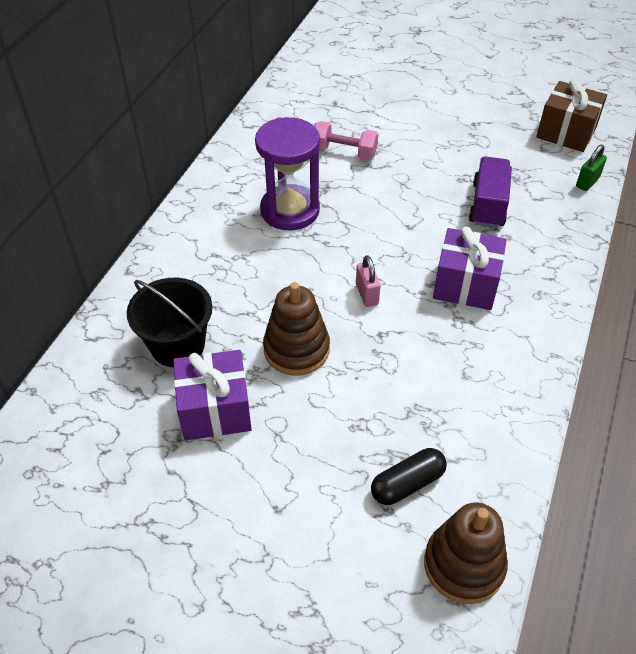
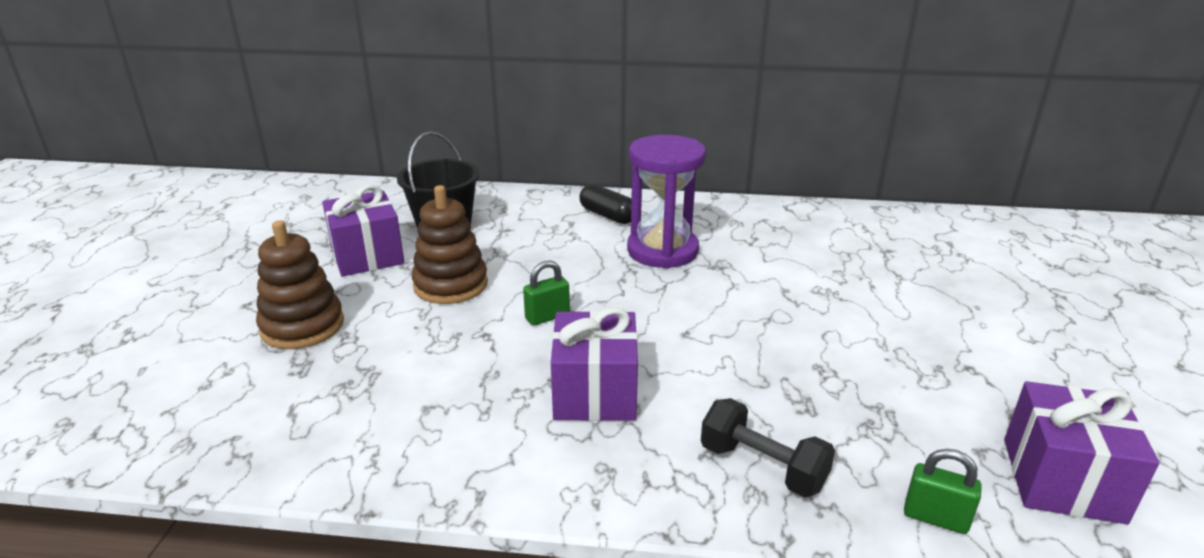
camera: 75 degrees right, 20 degrees down
(344, 152) = (795, 269): pink dumbbell -> none
(367, 294) = (547, 317): pink padlock -> green padlock
(407, 483) = (262, 379): black capsule -> black capsule (608, 215)
(464, 565) = (141, 432): brown stacking toy -> brown stacking toy (302, 326)
(488, 205) = (779, 399): purple truck -> none
(545, 229) = (762, 467): none -> black dumbbell
(566, 132) = (1062, 480): brown gift -> purple gift

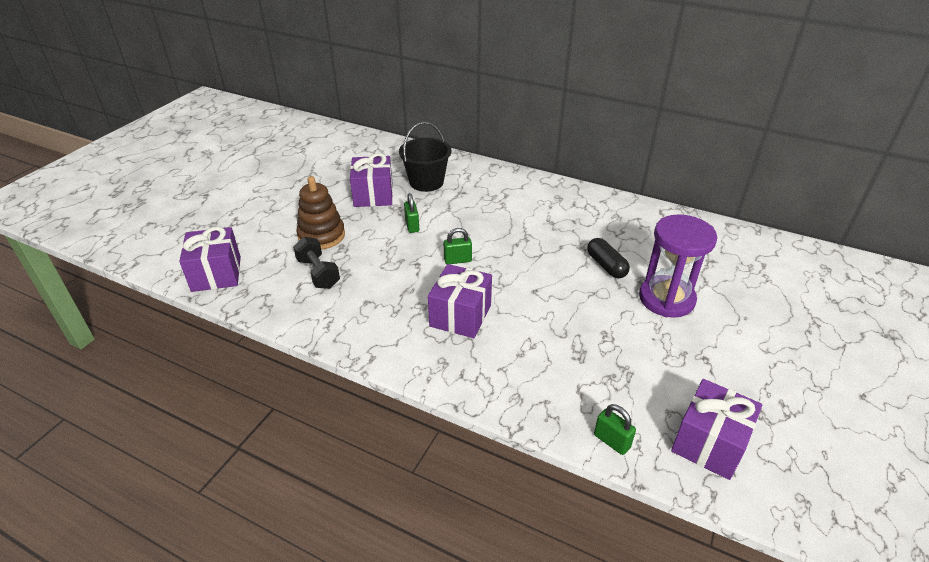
camera: 20 degrees right, 10 degrees up
(117, 425) = (216, 274): none -> purple gift
(450, 285) = (412, 226): brown stacking toy -> green padlock
(608, 215) = (532, 194): black capsule -> black capsule (606, 265)
(662, 251) = (553, 228): purple hourglass -> purple hourglass (666, 299)
(762, 467) = (530, 384): black dumbbell -> black dumbbell (318, 273)

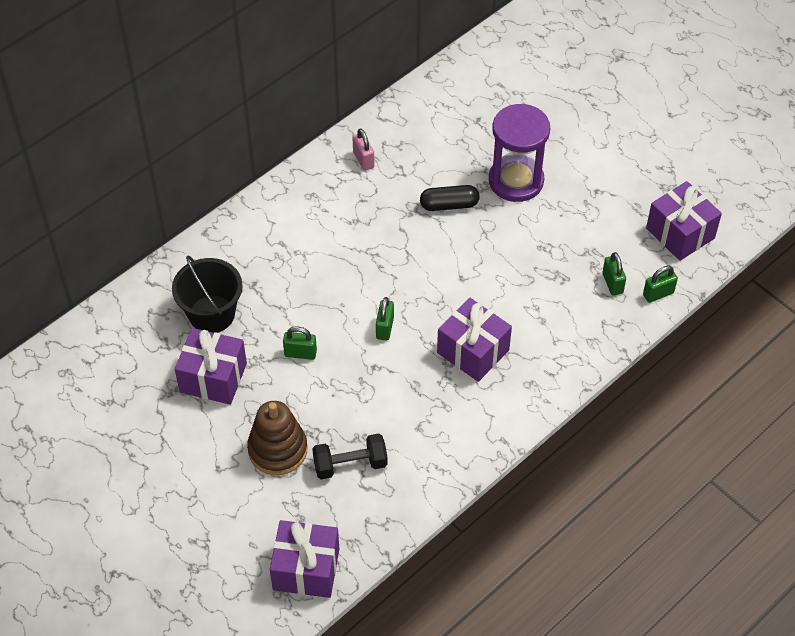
camera: 70 degrees left, 15 degrees up
(599, 397) = (612, 283): none -> green padlock
(612, 212) = (363, 160): none -> pink padlock

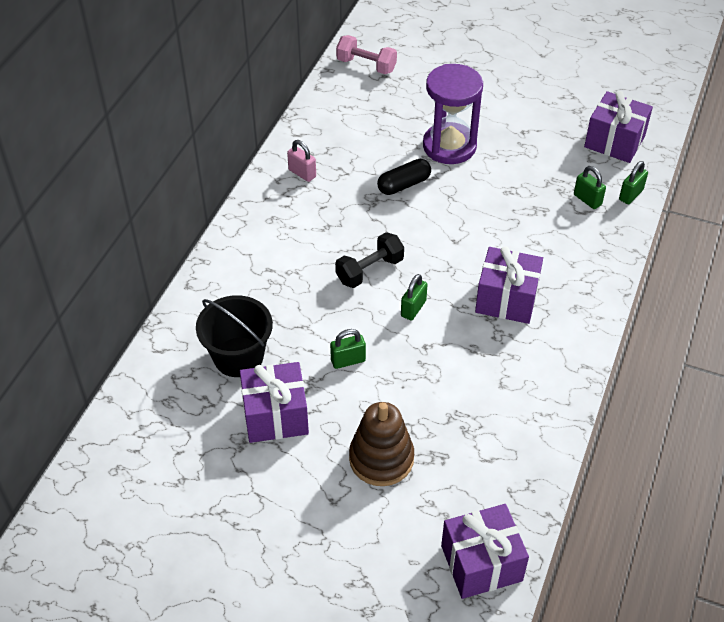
camera: 25 degrees left, 5 degrees down
(350, 464) = (460, 444): black dumbbell -> black dumbbell (369, 270)
(385, 328) = (413, 308): green padlock -> green padlock turned 45 degrees clockwise
(489, 67) = (366, 65): none -> pink dumbbell

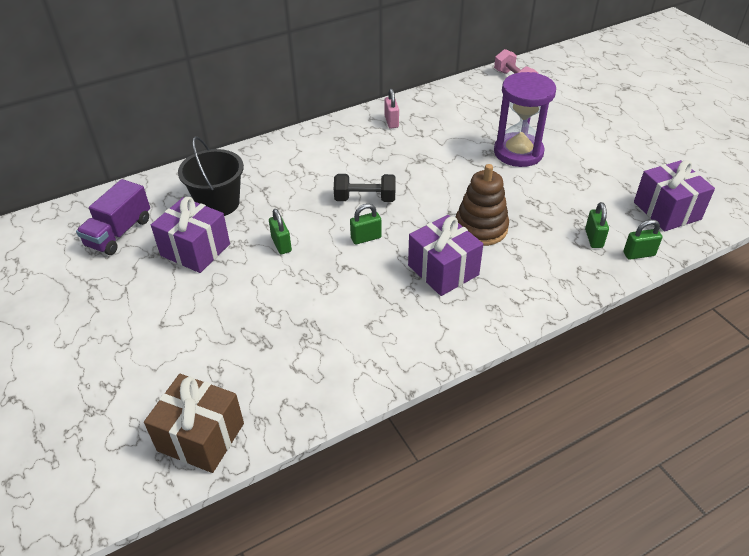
camera: 40 degrees right, 5 degrees down
(177, 447) = (119, 233): none -> purple truck
(348, 360) = (281, 244): green padlock -> green padlock turned 45 degrees clockwise
(381, 458) = (225, 318): brown stacking toy -> brown stacking toy (481, 228)
(404, 184) = (454, 160): black capsule -> none
(481, 563) = (201, 437): purple gift -> brown gift

